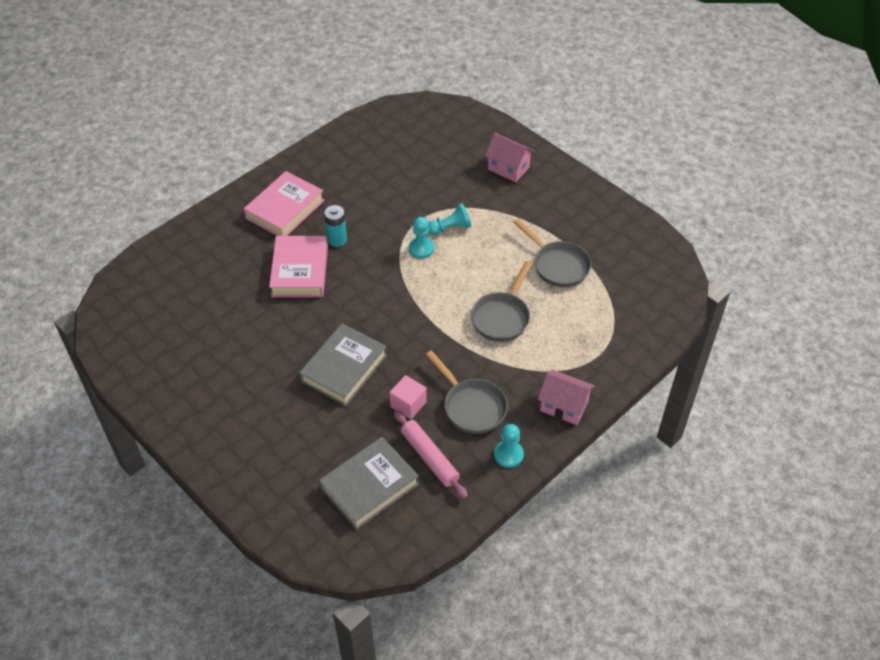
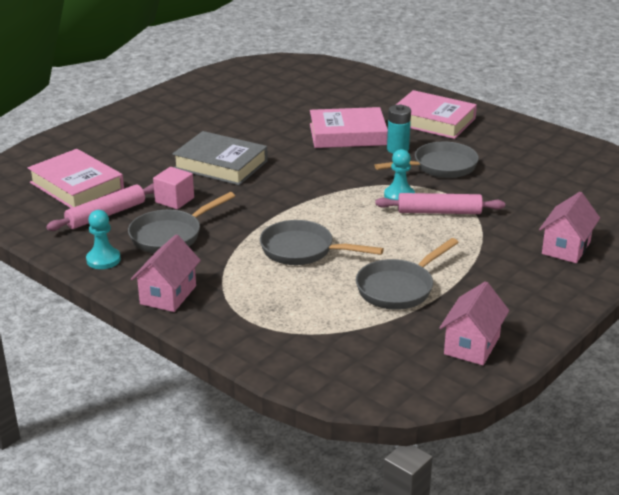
camera: 85 degrees right, 20 degrees down
(369, 486) = (77, 186): grey book -> pink book
(374, 217) = (440, 167): none -> grey pan
(450, 228) = (439, 212): turquoise pawn -> pink rolling pin
(626, 237) = (472, 345): none -> pink house

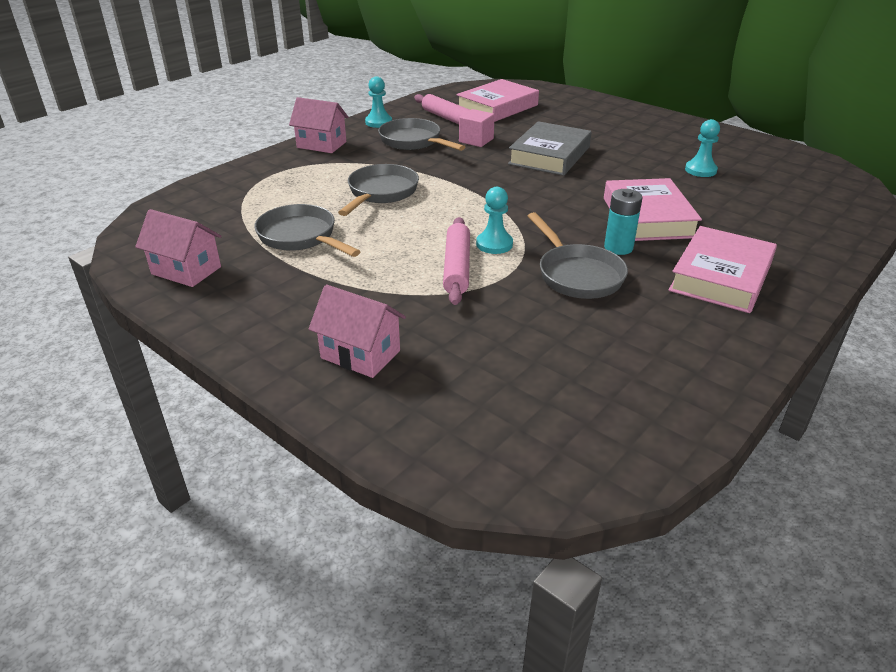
camera: 90 degrees right, 5 degrees up
(260, 106) = (700, 170): none -> turquoise pawn

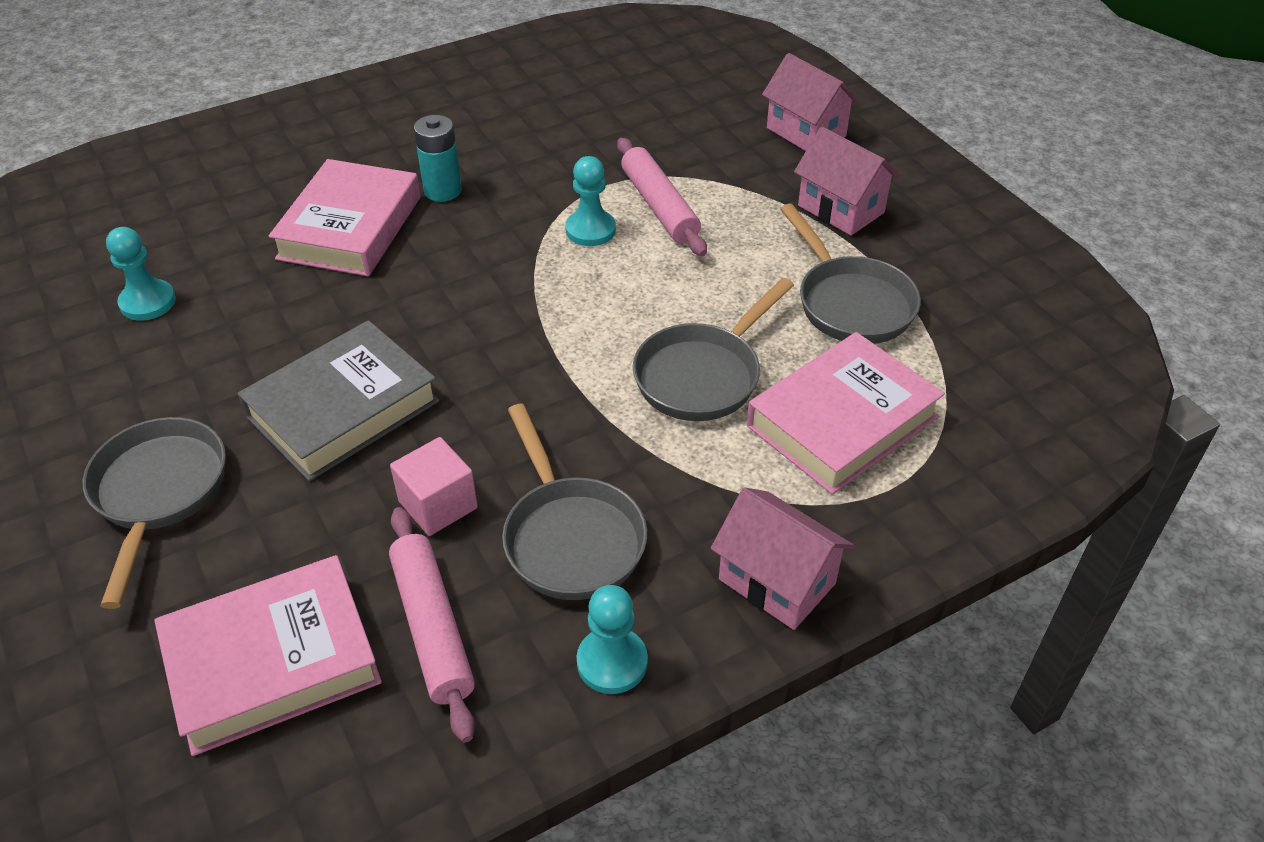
camera: 160 degrees left, 10 degrees up
(186, 270) = (1009, 277): pink house -> pink house (841, 209)
(456, 267) = (659, 206): pink rolling pin -> pink rolling pin turned 45 degrees counterclockwise
(577, 275) = (527, 167): grey pan -> grey pan (158, 493)
(721, 277) = (376, 131): pink book -> pink book (842, 421)

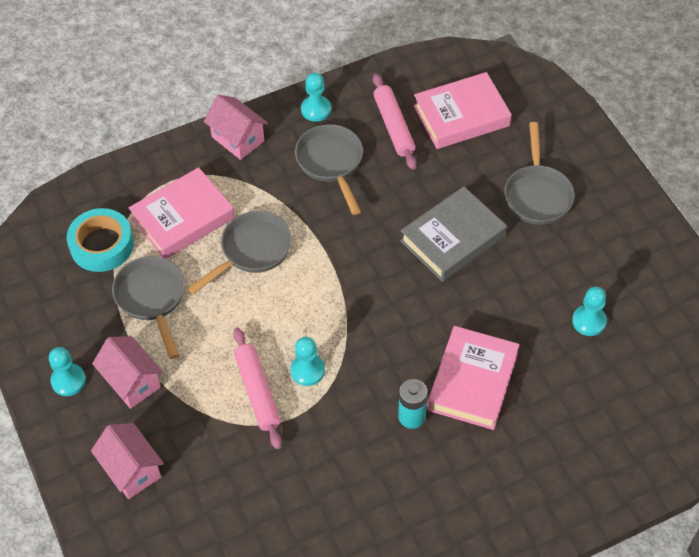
camera: 175 degrees left, 10 degrees up
(438, 505) = (396, 182): pink cube -> none
(931, 207) = (68, 381): none -> turquoise pawn
(969, 373) = (102, 245): none -> turquoise tape

